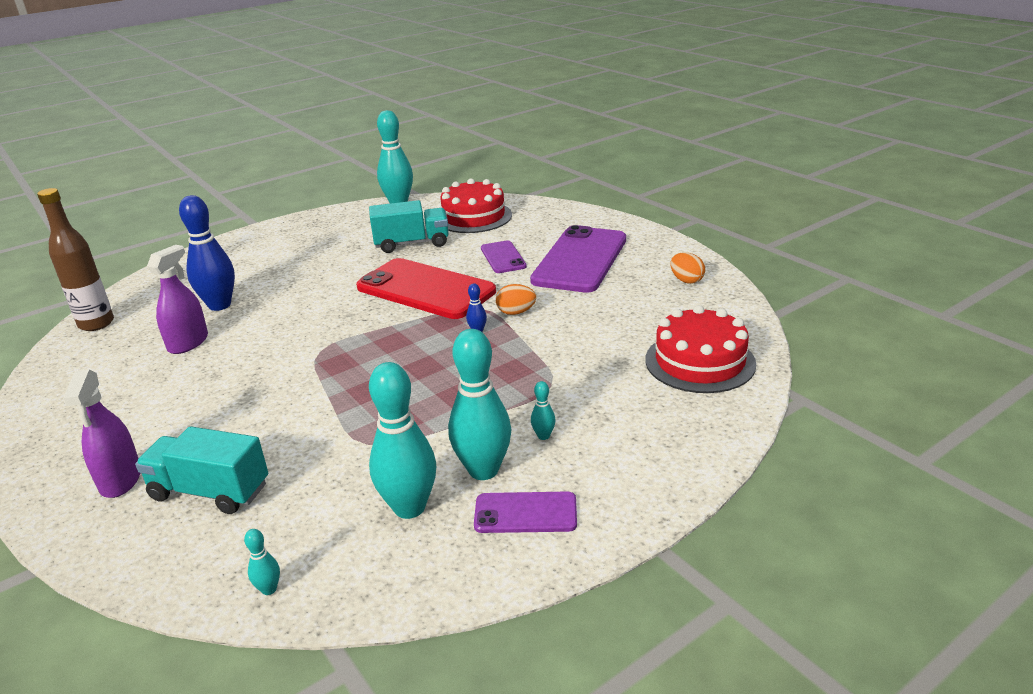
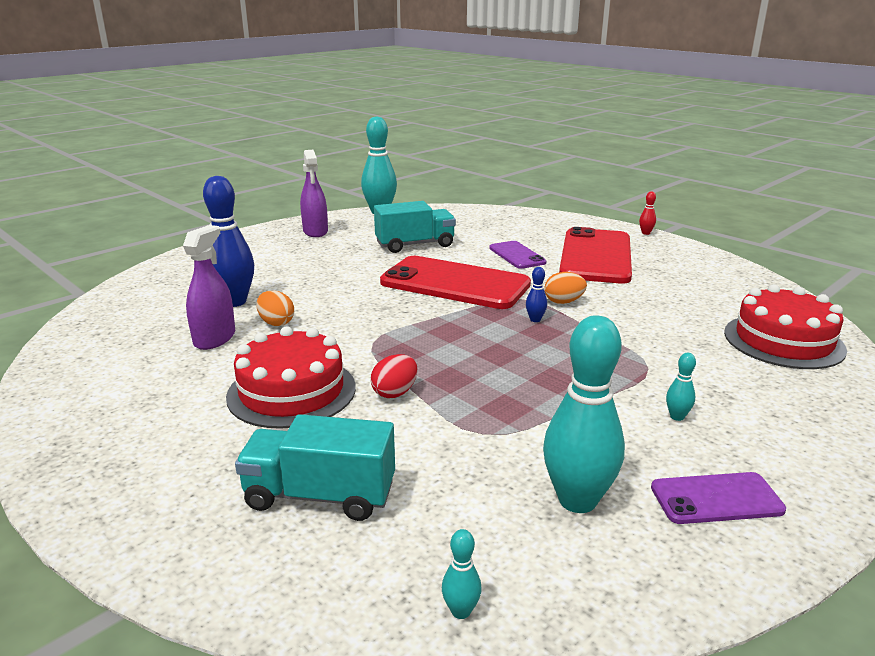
camera: 10 degrees left, 5 degrees down
(96, 324) = (94, 322): brown bottle -> none
(121, 480) = (197, 488): purple spray bottle -> purple spray bottle (315, 231)
(313, 402) = (395, 393): none -> red egg
(473, 217) = (464, 222): red cake -> red cake (292, 391)
(483, 470) = (635, 455): turquoise bowling pin -> none
(580, 260) = (596, 256): purple phone -> red phone
(649, 231) = (645, 233): none -> red bowling pin
(686, 280) = (713, 272): orange egg -> orange egg (276, 323)

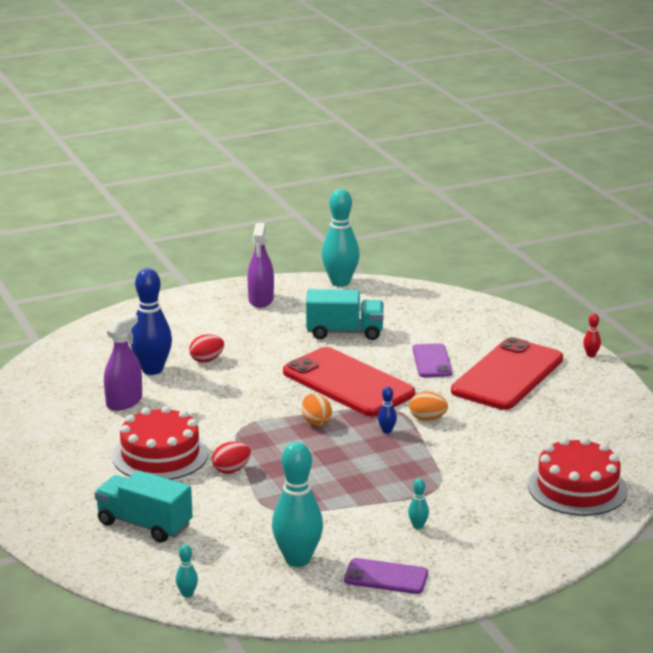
camera: 20 degrees right, 0 degrees up
(276, 323) = (176, 396): orange egg -> orange egg (316, 422)
(291, 284) = (207, 360): none -> red egg

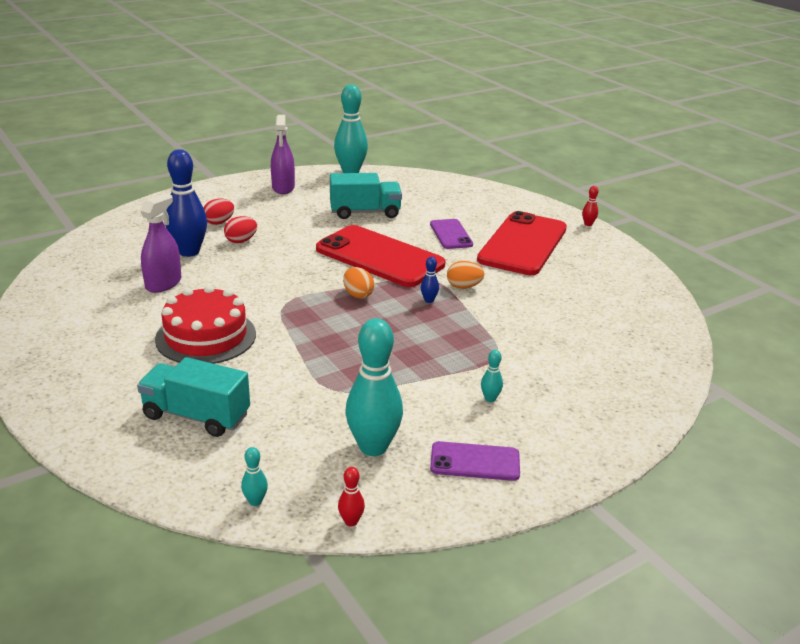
camera: 10 degrees left, 5 degrees up
(231, 470) = (282, 348): red egg -> red egg (219, 222)
(265, 614) = (351, 521): none -> red bowling pin
(577, 488) = (631, 348): red cake -> none

